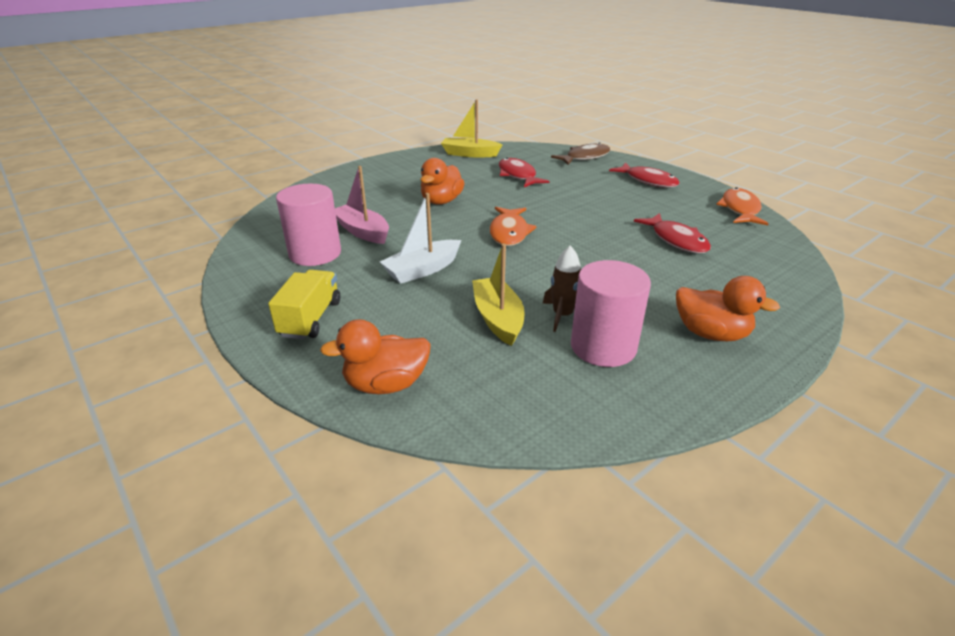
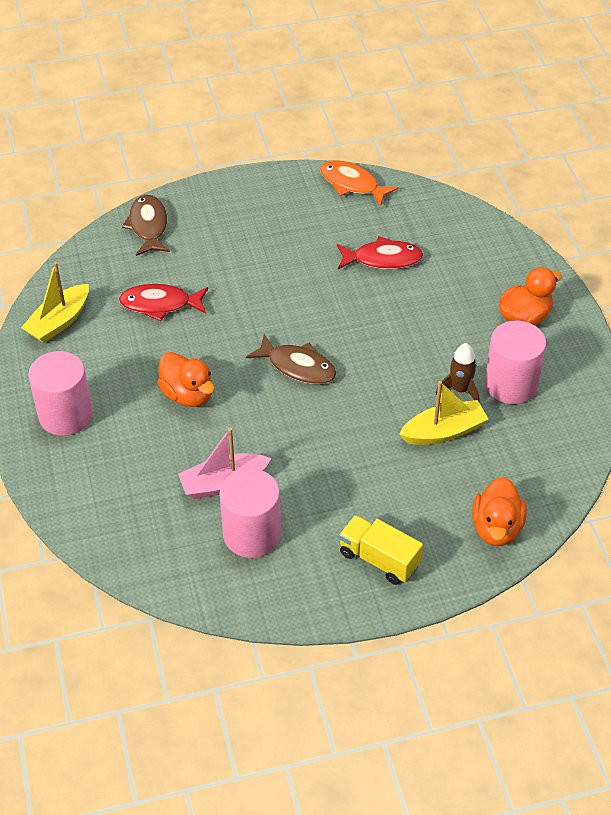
camera: 65 degrees left, 15 degrees up
(391, 172) = (65, 415): none -> pink cylinder
(423, 270) = (335, 456): white boat -> none
(498, 319) = (443, 431): yellow boat -> yellow boat turned 150 degrees clockwise
(509, 232) = (298, 367): orange fish -> brown fish
(648, 181) = (248, 210): red fish -> none

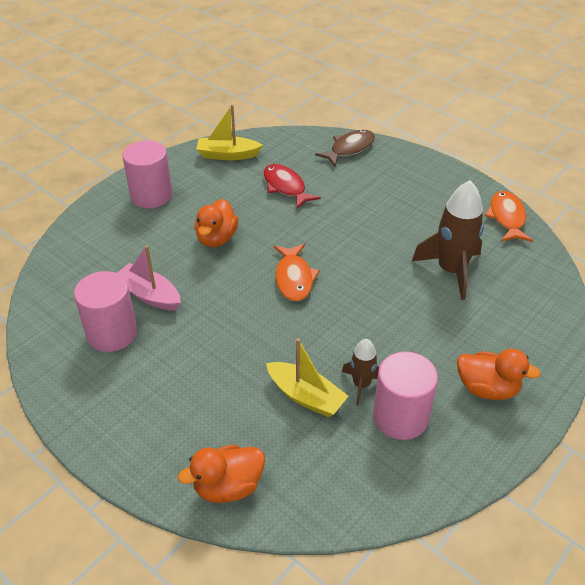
camera: 55 degrees right, 5 degrees down
(298, 367) = (294, 278): brown fish -> orange fish
(379, 559) = (138, 420): yellow truck -> none
(383, 259) = (451, 271): red fish -> brown rocket

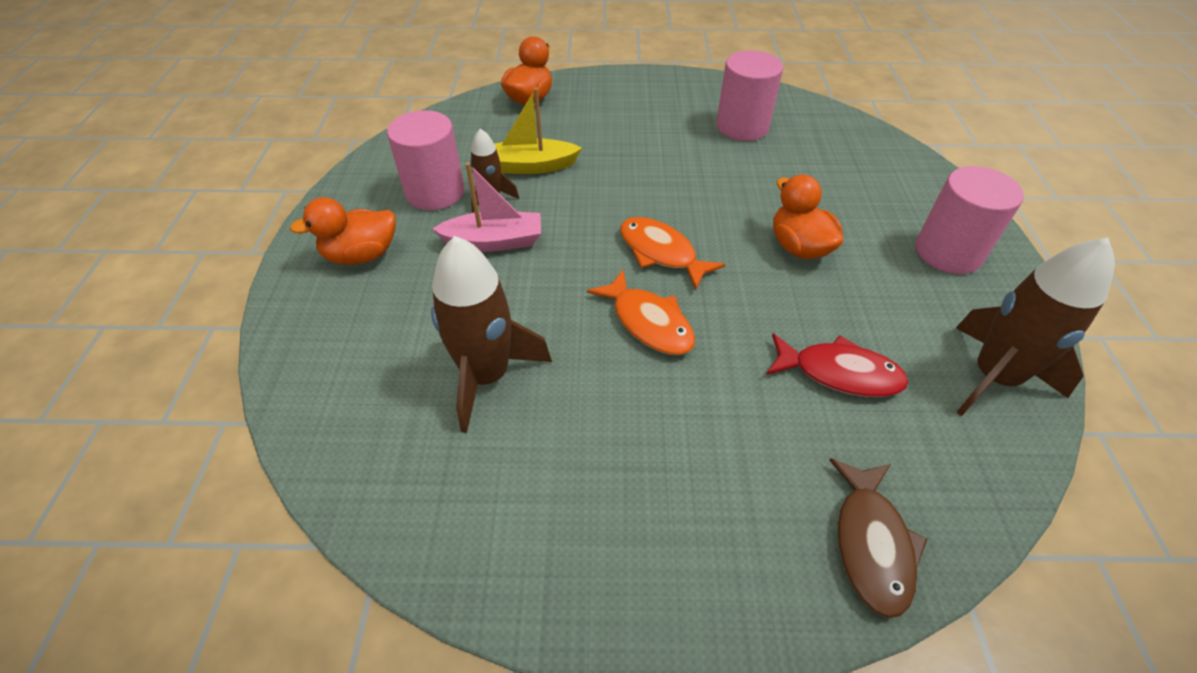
camera: 140 degrees right, 5 degrees up
(149, 295) = (764, 164): pink boat -> pink boat (494, 242)
(227, 155) = (993, 377): yellow boat -> brown rocket
(507, 217) = (457, 554): orange fish -> orange fish (648, 322)

